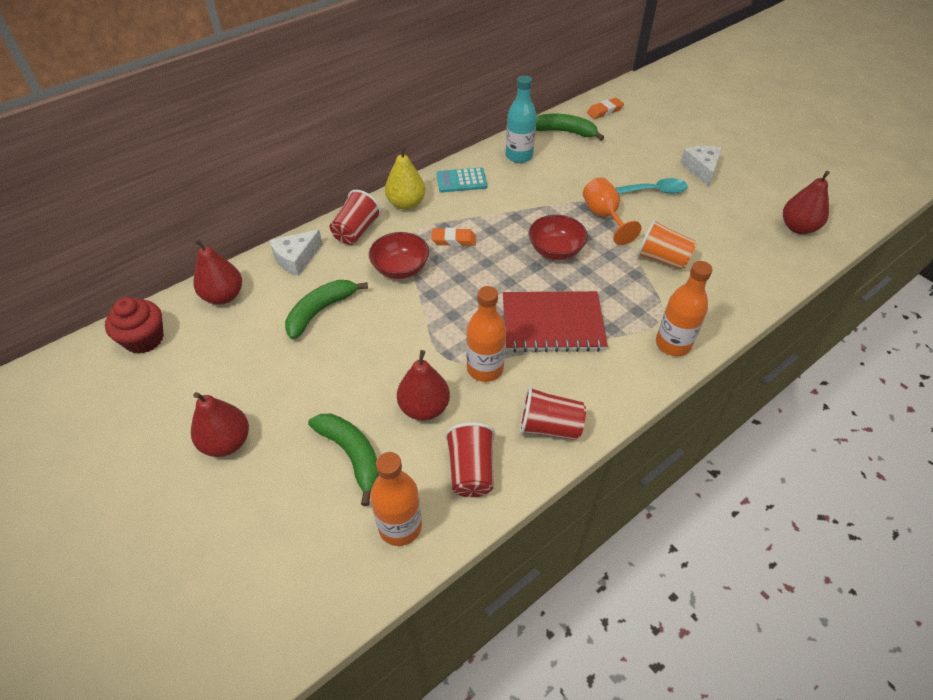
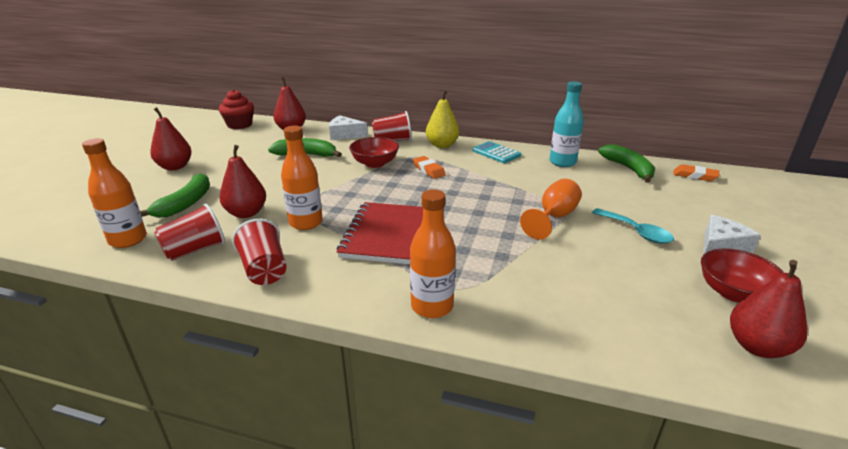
camera: 55 degrees right, 20 degrees down
(552, 323) = (386, 235): red notebook -> red notebook turned 45 degrees clockwise
(555, 250) = (475, 210): red bowl -> red bowl (734, 293)
(662, 259) = (545, 264): orange cup -> none

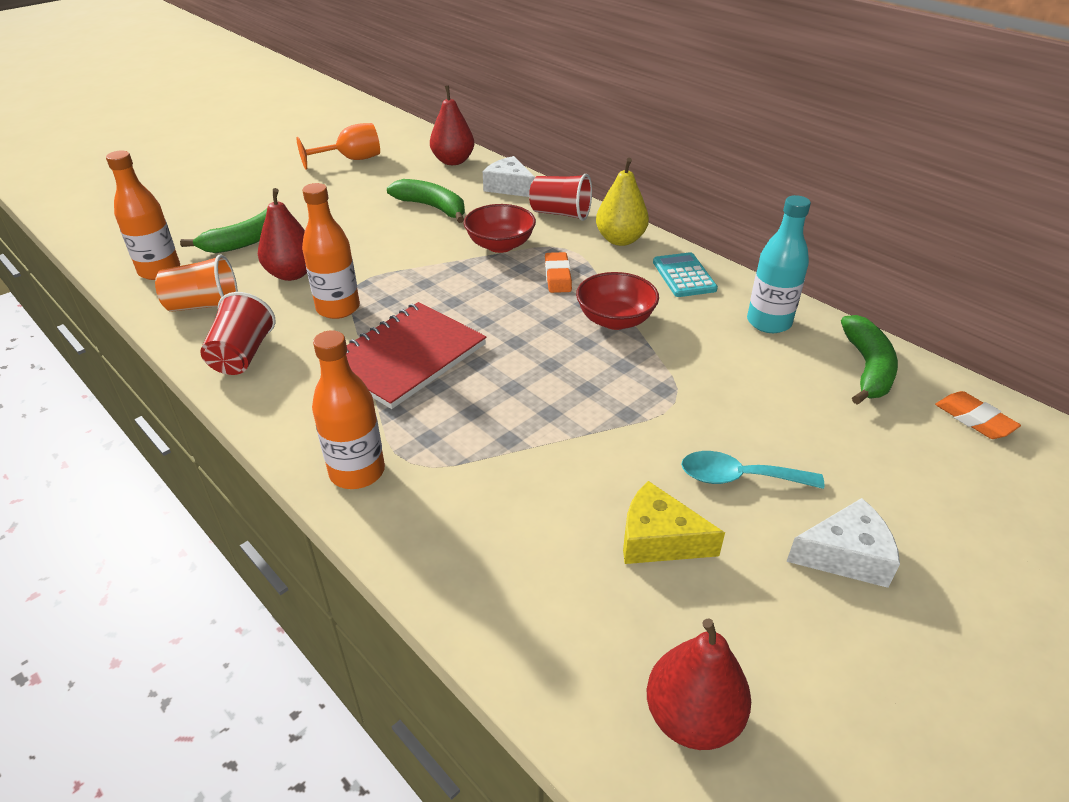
camera: 30 degrees right, 10 degrees up
(175, 167) = (280, 185): red pear -> none
(195, 250) = (204, 305): red cup -> orange cup
(239, 125) = (401, 139): red cupcake -> none
(554, 217) = (644, 409): orange goblet -> orange goblet (351, 160)
(636, 232) = (739, 477): turquoise spoon -> turquoise spoon turned 105 degrees clockwise
(637, 273) = (658, 539): none -> yellow cheese
(734, 293) = (765, 630): red bowl -> red bowl (615, 320)

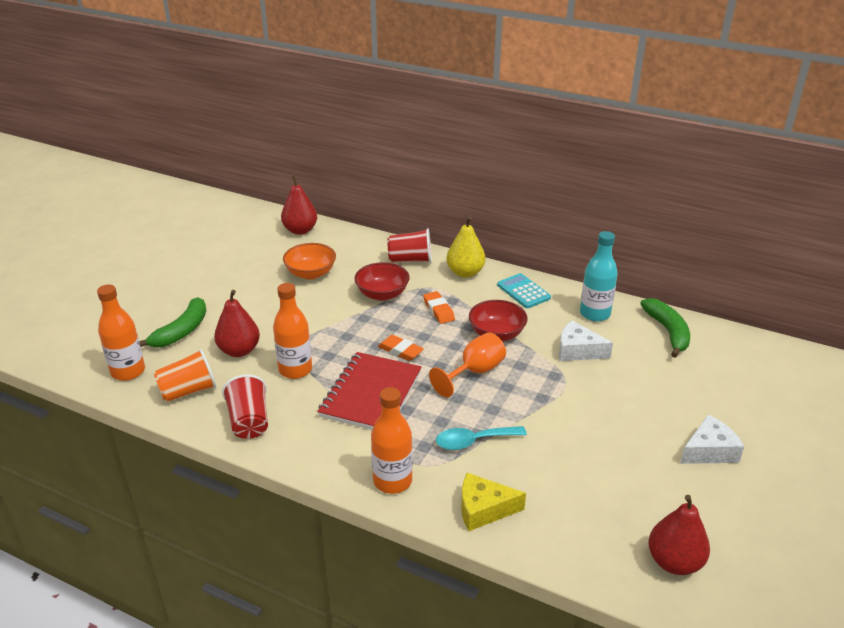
camera: 20 degrees left, 5 degrees down
(351, 160) = (216, 244): orange goblet -> orange goblet (475, 372)
(432, 207) = (311, 273): green banana -> orange bowl
(509, 187) = (358, 245): white cheese -> white cheese (577, 351)
(658, 539) = (604, 471): yellow cheese -> yellow cheese (483, 509)
(739, 477) = (629, 421): turquoise spoon -> turquoise spoon (473, 441)
(974, 419) = (741, 351): orange eraser -> orange eraser (400, 351)

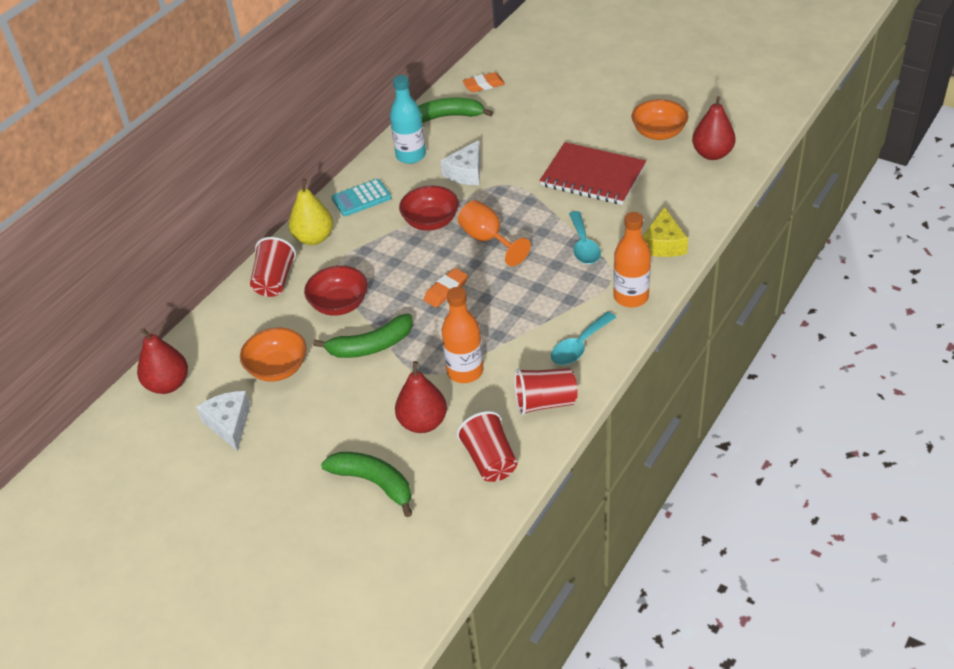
camera: 80 degrees left, 10 degrees up
(128, 371) = (446, 524): orange bottle -> none
(188, 391) = (490, 460): orange cup -> red cup
(321, 442) = (579, 346): none -> turquoise spoon
(331, 315) = (371, 346): none -> green banana
(371, 394) = (512, 312): red notebook -> red notebook (593, 176)
(438, 310) = (380, 261): orange eraser -> orange eraser (484, 85)
(701, 505) = (658, 133): none -> orange bowl
(709, 451) = (602, 120): white cheese -> white cheese (229, 424)

